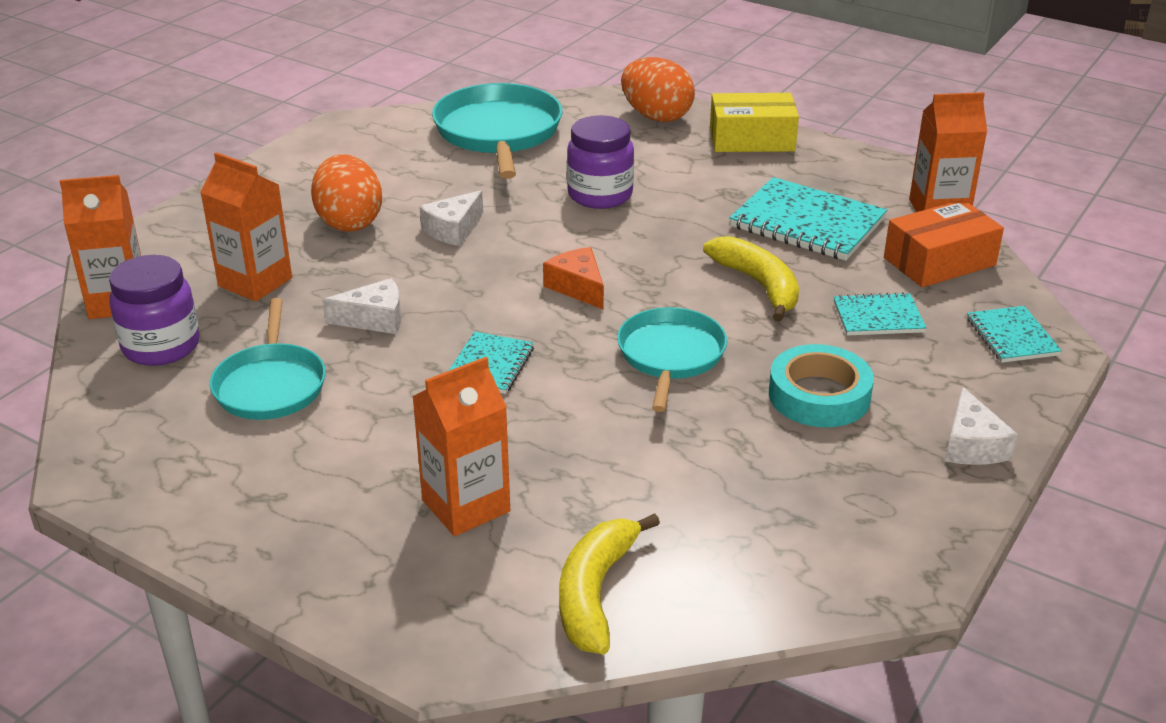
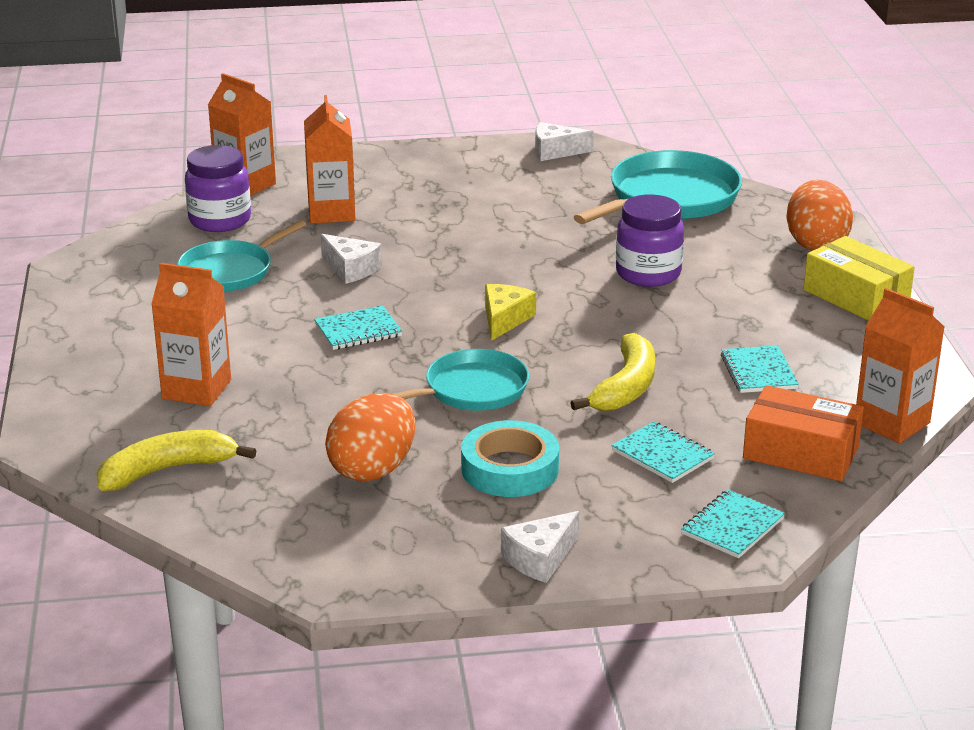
camera: 50 degrees right, 5 degrees down
(349, 222) = (452, 206): orange egg -> orange egg (373, 469)
(453, 229) = (504, 243): white cheese -> white cheese (555, 151)
(578, 287) = (505, 319): orange cheese -> yellow cheese
(807, 223) = (758, 372): turquoise notebook -> turquoise notebook, size x0.56

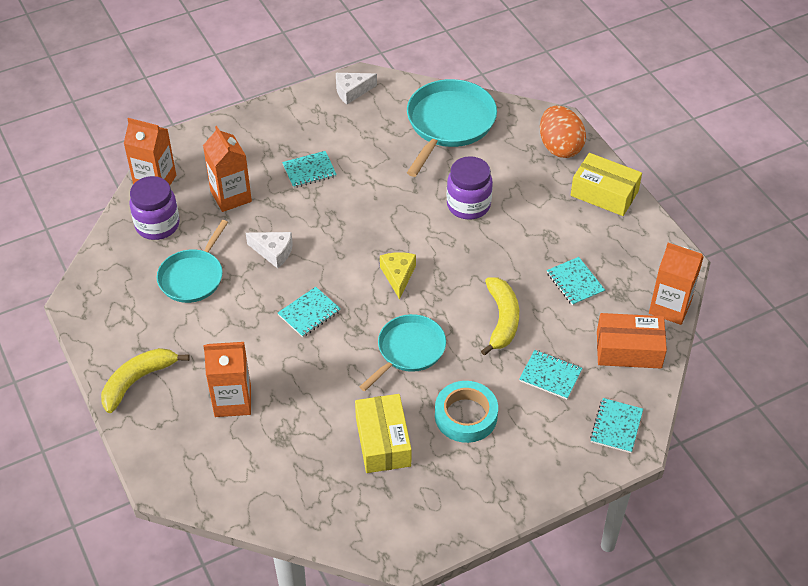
camera: 20 degrees left, 20 degrees up
(167, 470) = (254, 482): yellow banana -> yellow banana (137, 381)
(373, 469) = (383, 441): orange egg -> yellow box
(450, 208) = (309, 171): none -> turquoise notebook
(539, 558) = (519, 488): white cheese -> none

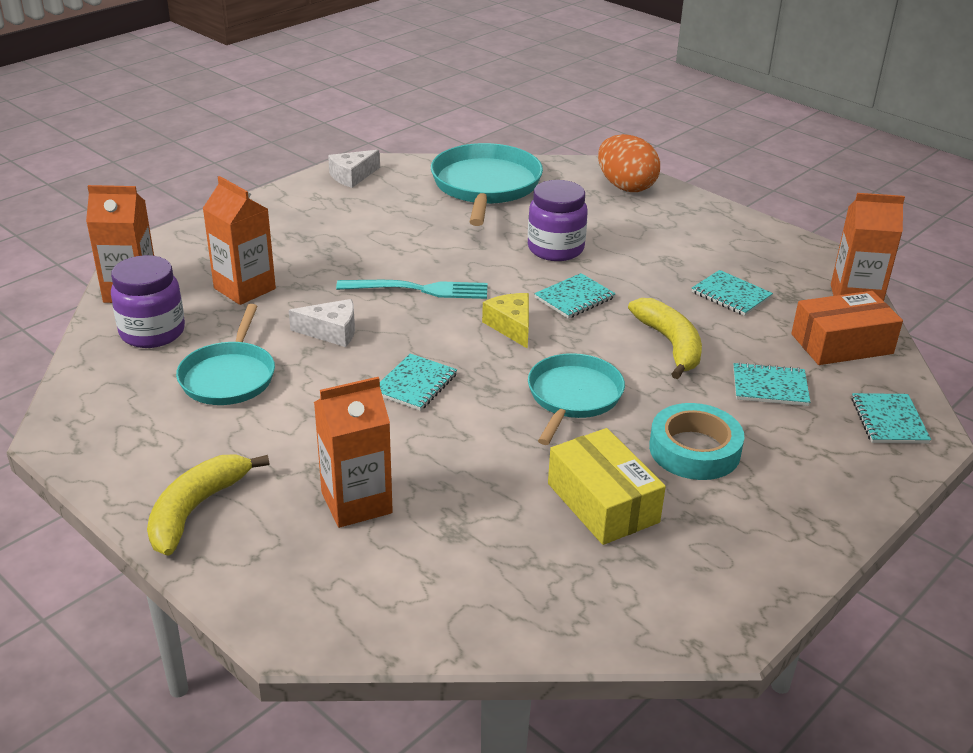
camera: 20 degrees left, 15 degrees down
(309, 171) = (337, 250): turquoise notebook -> turquoise notebook (574, 298)
(351, 225) = (420, 289): none -> turquoise fork
(604, 193) = (704, 216): yellow box -> none

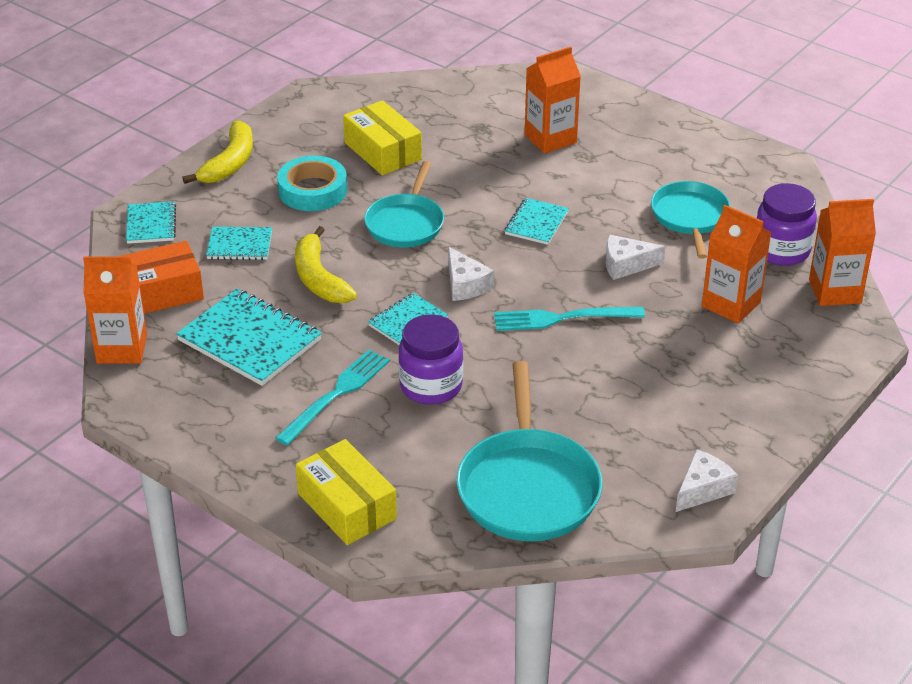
camera: 175 degrees right, 5 degrees up
(196, 510) = (654, 127): yellow banana -> yellow banana (229, 163)
(511, 326) = (465, 285): yellow cheese -> white cheese
(625, 187) = (347, 506): orange egg -> yellow box
(640, 250) = (337, 393): none -> turquoise fork
(731, 295) = (249, 340): turquoise notebook -> turquoise notebook, size x1.77

